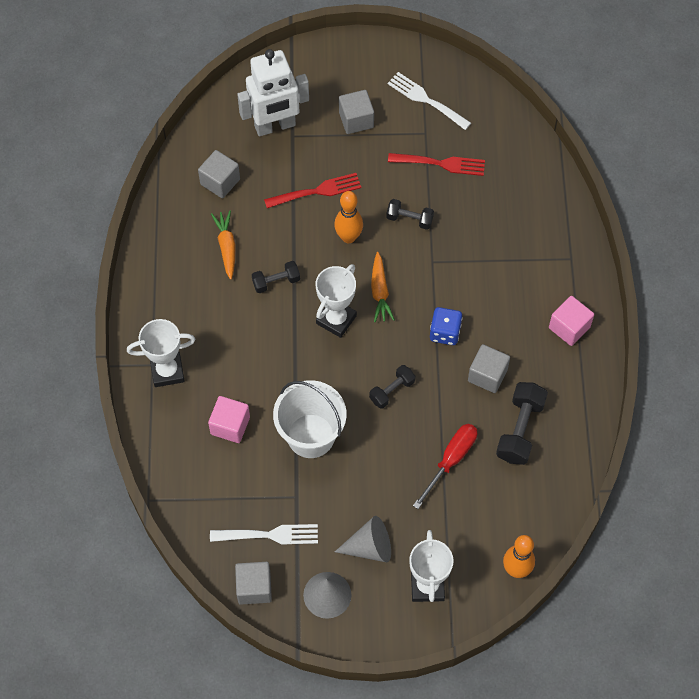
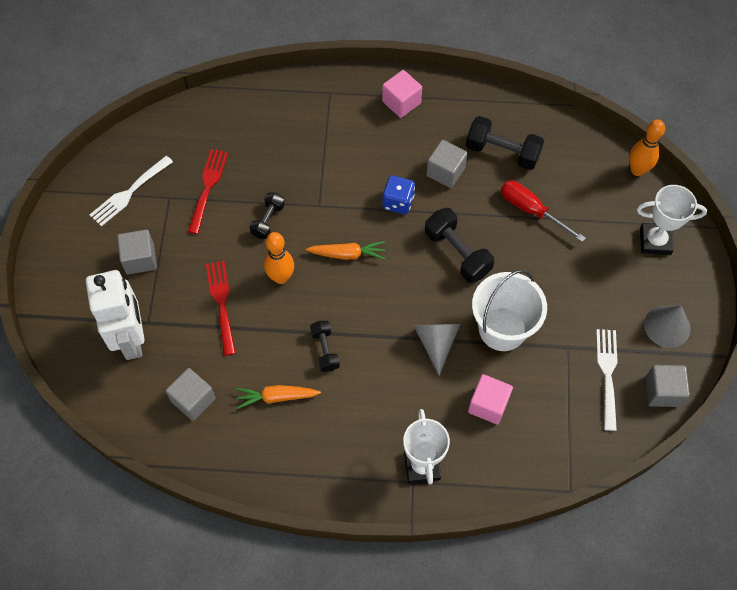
camera: 85 degrees left, 0 degrees up
(336, 319) = (375, 296): white trophy -> none
(370, 547) = (618, 285): grey cone -> grey cone (436, 342)
(392, 391) = (457, 253): black dumbbell -> black dumbbell, size x1.64

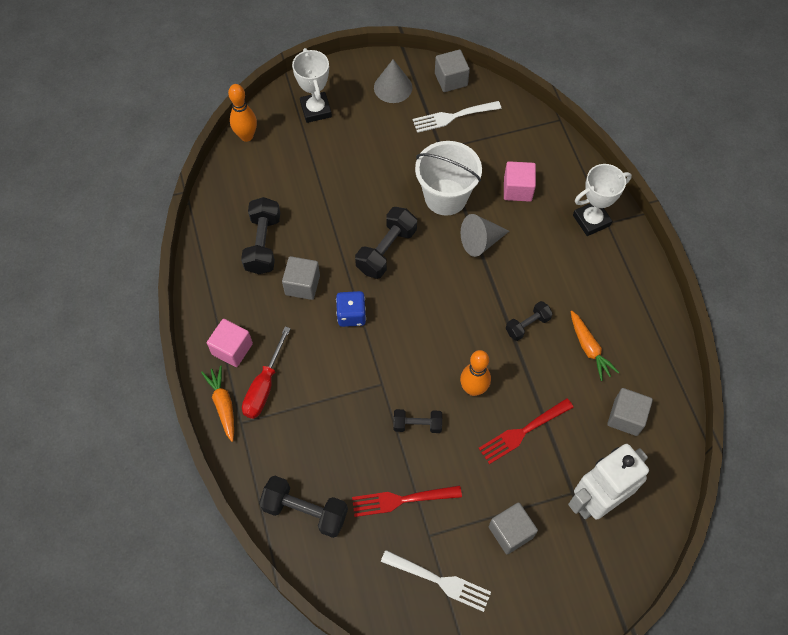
camera: 110 degrees left, 0 degrees up
(233, 117) = (305, 511): none -> black dumbbell
(347, 254) = (424, 340): orange carrot -> orange carrot (223, 404)
(531, 210) = (319, 205): red screwdriver -> red screwdriver (264, 386)

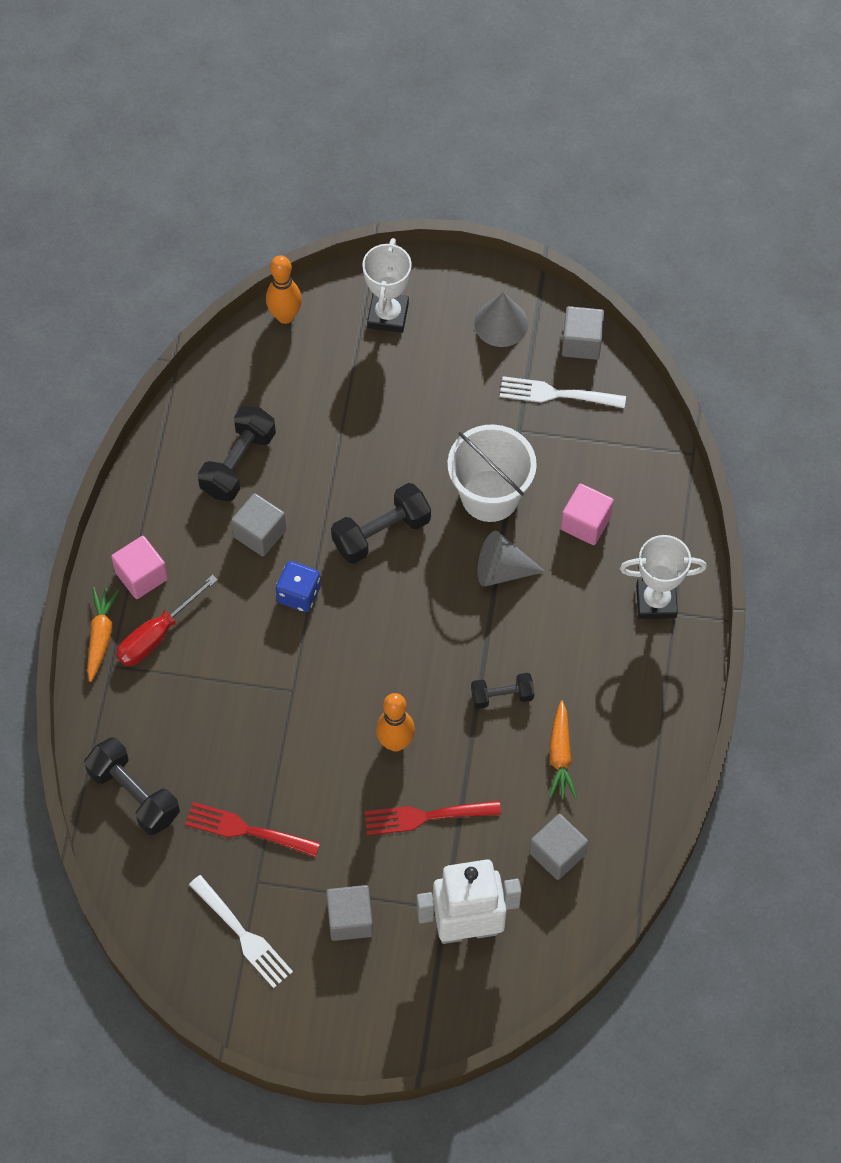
camera: 25 degrees right, 0 degrees up
(417, 424) = (308, 755): black dumbbell -> none

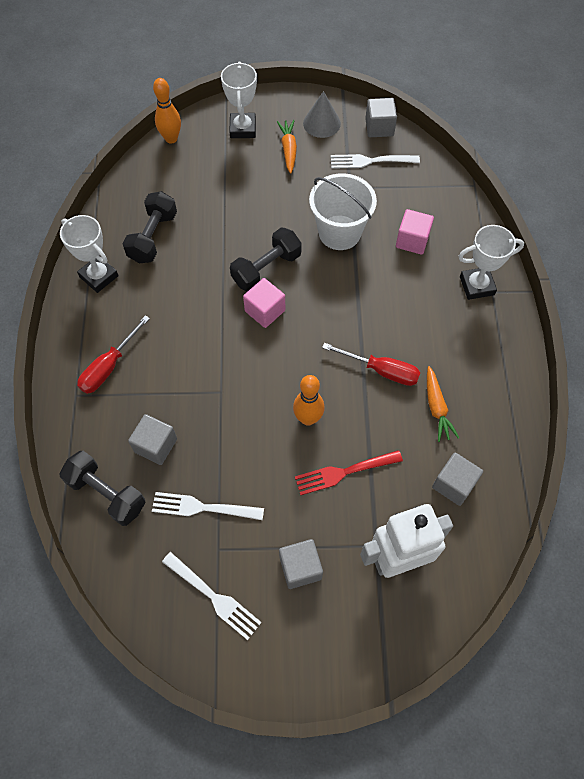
camera: 10 degrees left, 0 degrees up
(101, 636) = (65, 374): orange carrot -> orange carrot (288, 149)
(141, 576) = (91, 325): pink cube -> pink cube (265, 311)
(159, 509) = (99, 276): none -> white trophy
(247, 830) = (203, 507): red fork -> white fork
(260, 533) = (176, 282): grey cube -> grey cube (156, 445)
(299, 594) = (213, 321): blue dice -> none
(502, 570) = (360, 281): grey cone -> none
(502, 696) = (381, 370): black dumbbell -> red screwdriver

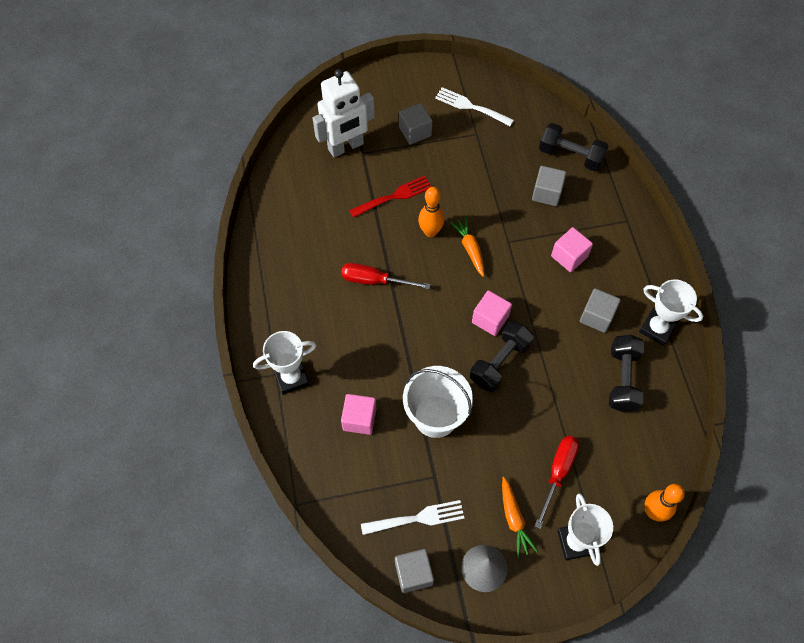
camera: 170 degrees right, 0 degrees up
(109, 366) = (610, 247): red screwdriver -> red screwdriver (557, 473)
(158, 363) = (569, 256): none -> pink cube
(203, 507) = (495, 157): white fork -> none
(436, 408) = (324, 256): orange carrot -> orange carrot (470, 249)
(453, 484) = (307, 201): grey cube -> grey cube (596, 316)

